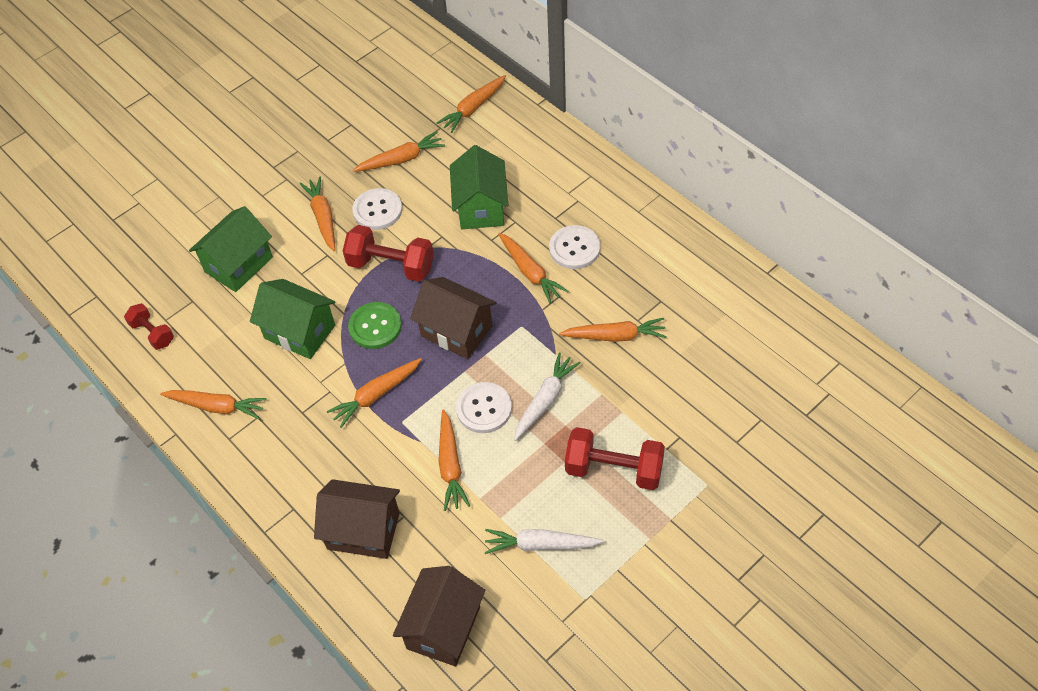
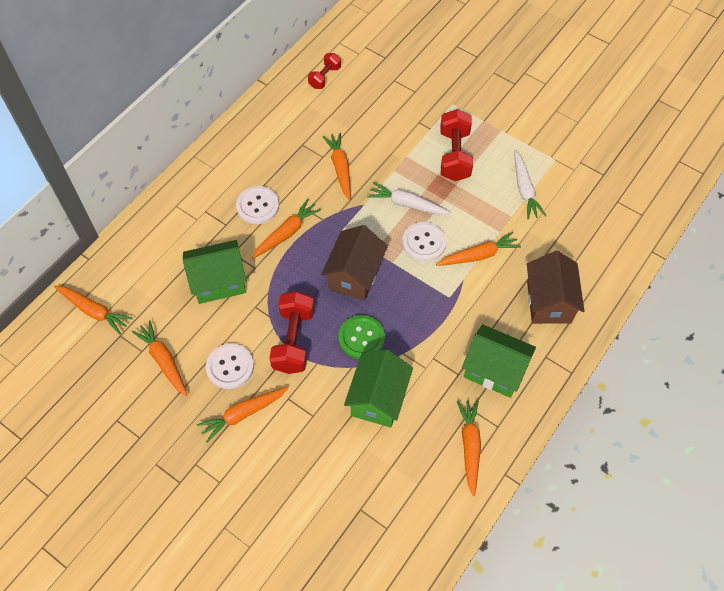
camera: 105 degrees left, 5 degrees up
(152, 333) = (404, 535): red dumbbell -> red dumbbell (324, 77)
(239, 264) = (310, 477): green house -> green house (494, 370)
(376, 395) = (429, 321): orange carrot -> none
(443, 628) = (603, 235): brown house -> none

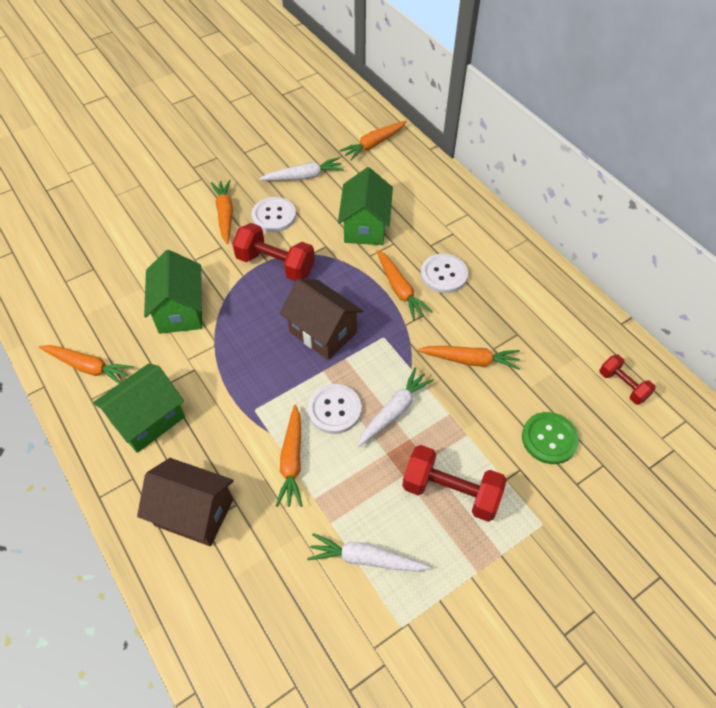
camera: 110 degrees right, 5 degrees down
(164, 361) = (303, 177): orange carrot -> white carrot
(361, 338) = (249, 316): green button -> green button (549, 439)
(378, 398) = (180, 310): green house -> green house turned 45 degrees clockwise

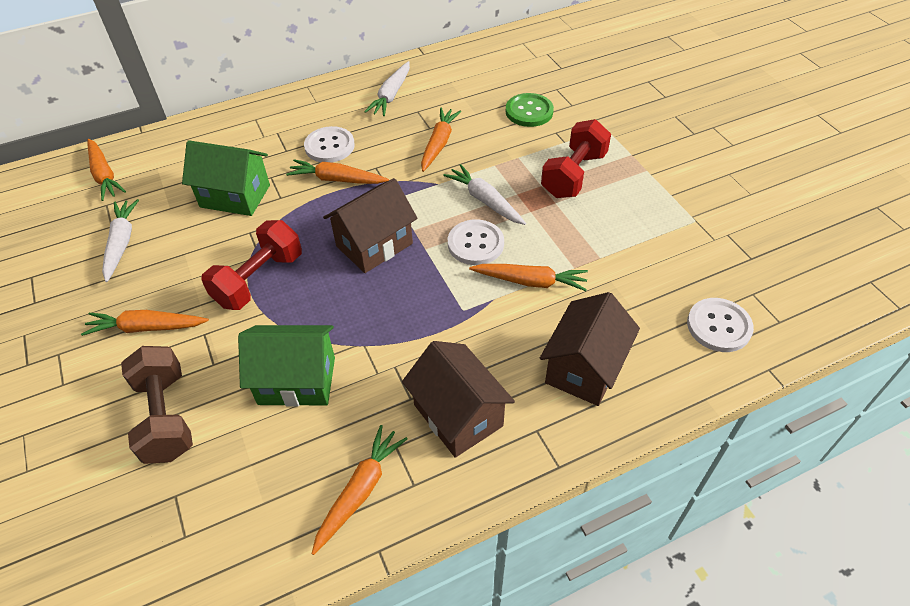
camera: 80 degrees left, 5 degrees down
(148, 420) = (458, 415): green house -> brown house
(151, 247) = (166, 417): none -> brown dumbbell
(274, 216) = (175, 276): white button -> white button (719, 326)
(365, 558) = (635, 236): white carrot -> white carrot (391, 95)
(400, 289) = (337, 179): orange carrot -> orange carrot turned 150 degrees counterclockwise
(622, 385) = (485, 65): red dumbbell -> none

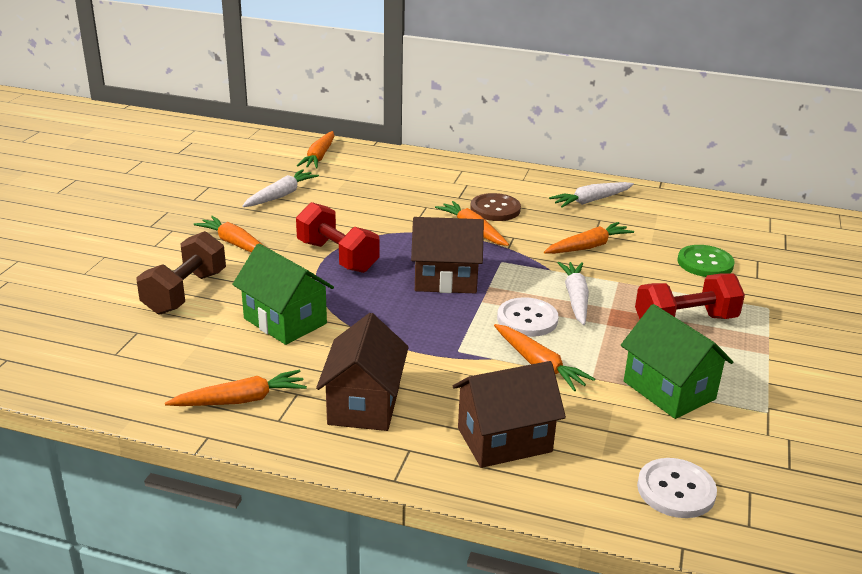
camera: 40 degrees right, 20 degrees down
(235, 196) = (386, 205): green house -> green house (669, 390)
(259, 279) = (337, 257): red dumbbell -> red dumbbell turned 60 degrees clockwise
(329, 146) = (495, 209): white button -> brown button

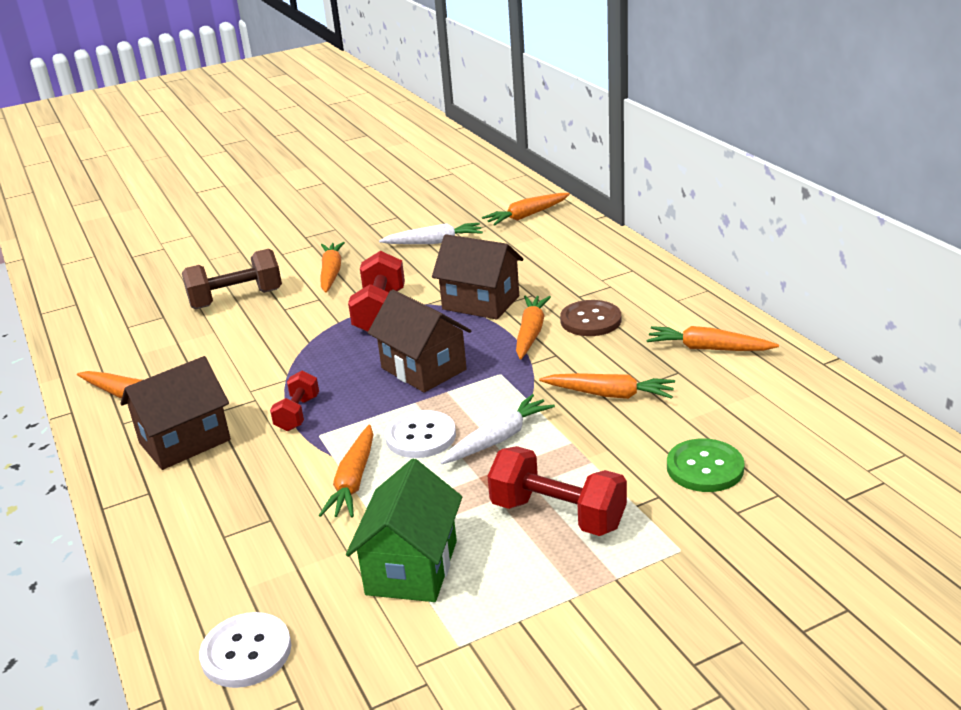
camera: 50 degrees right, 0 degrees up
(285, 321) = (254, 350): green house -> none
(414, 345) = (297, 414): none -> red dumbbell
(504, 440) = (214, 525): brown house -> brown house (480, 303)
(591, 201) = (708, 348): white carrot -> orange carrot

